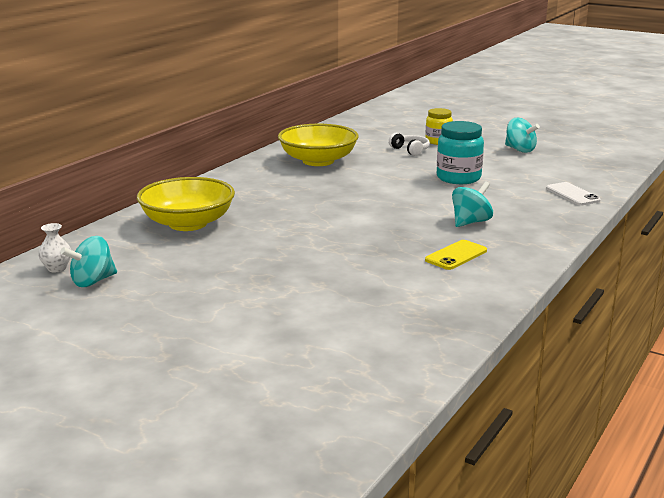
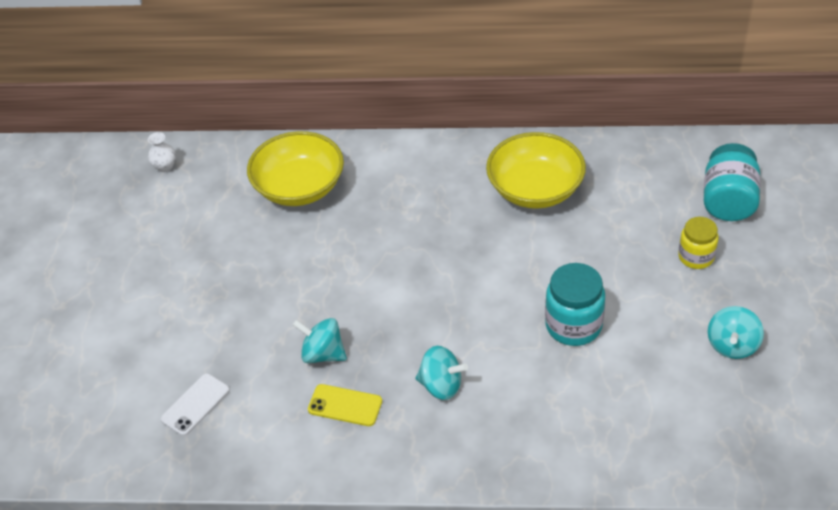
camera: 65 degrees right, 25 degrees up
(92, 281) = (154, 199): turquoise spinning top -> turquoise spinning top (323, 354)
(402, 126) = (728, 201): none -> turquoise jar
(410, 150) = (638, 246): white headphones -> none
(572, 194) = (598, 448): white phone -> white phone (195, 405)

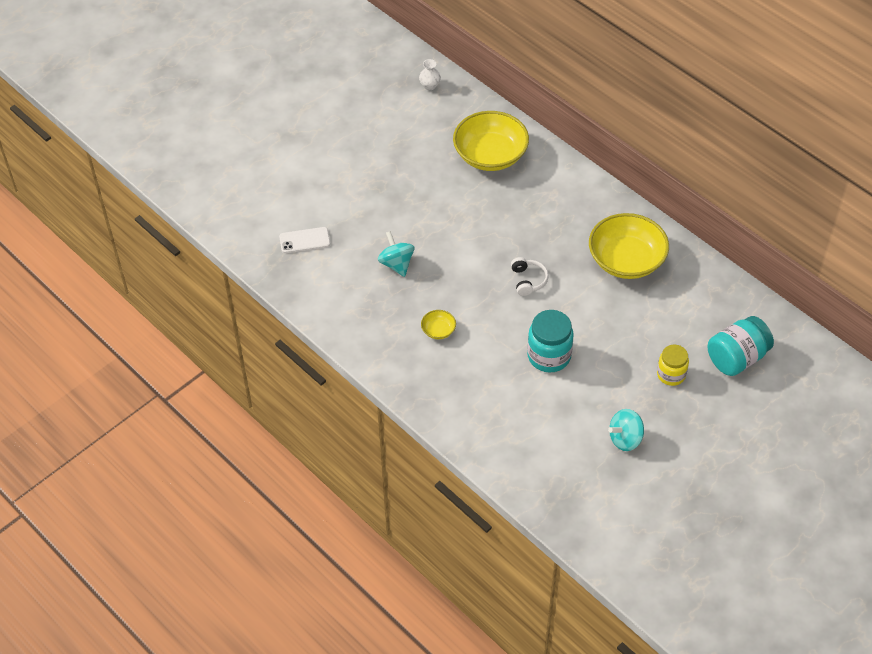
camera: 40 degrees right, 5 degrees up
(345, 405) = (377, 301): yellow phone -> none
(441, 385) = (438, 330): turquoise spinning top -> yellow bowl
(470, 272) = (528, 280): none -> white headphones

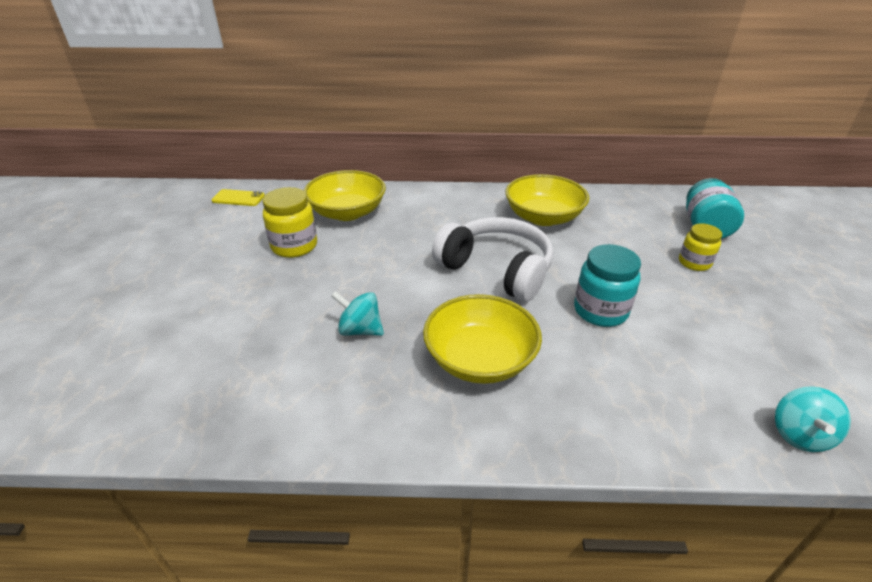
camera: 45 degrees left, 15 degrees down
(304, 240) = (223, 373): white phone -> none
(423, 166) = (294, 246): none -> yellow jar
(430, 86) = (238, 198): white vase -> yellow phone
(438, 330) = (480, 359): yellow bowl -> yellow bowl, size x2.33
(528, 280) = (496, 269): white headphones -> white headphones, size x2.38
(625, 439) = (758, 329): turquoise spinning top -> turquoise spinning top (799, 435)

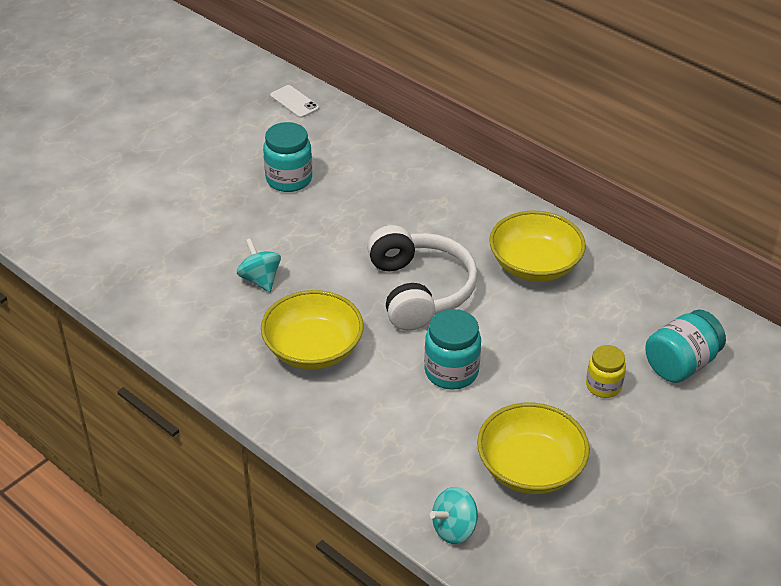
camera: 40 degrees right, 5 degrees up
(238, 198) = (294, 102): yellow phone -> white phone
(294, 246) = (289, 179): yellow jar -> turquoise jar
(347, 212) = (367, 166): yellow bowl -> yellow bowl (530, 468)

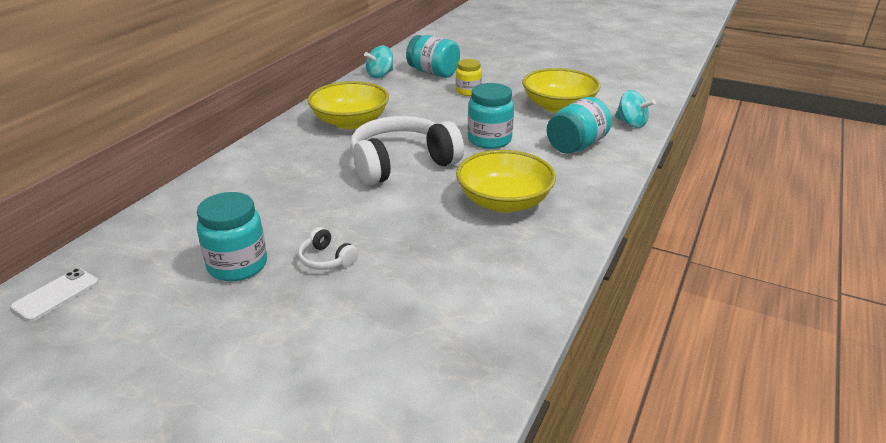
camera: 105 degrees left, 10 degrees down
(260, 279) = (423, 250): turquoise spinning top -> turquoise spinning top (380, 75)
(274, 224) = (326, 259): none -> white headphones
(410, 447) = (576, 146): none -> turquoise jar

